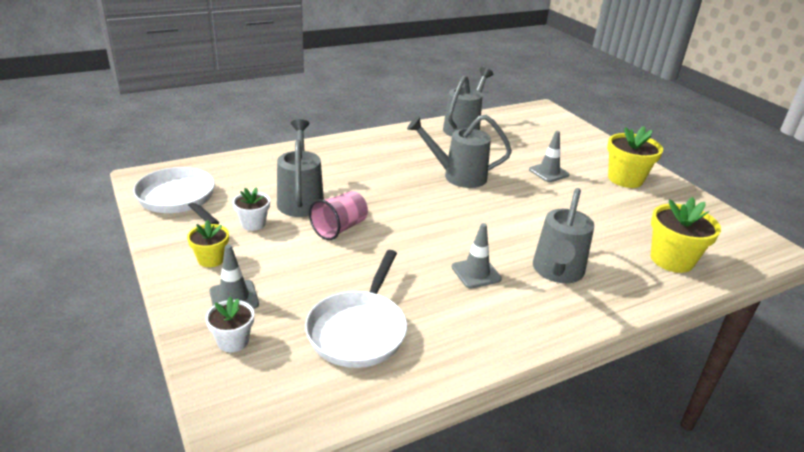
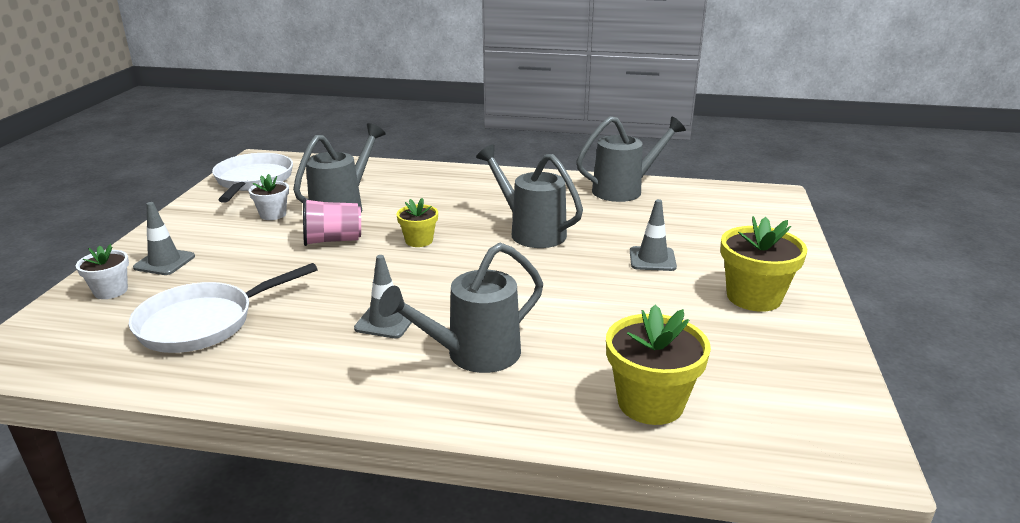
camera: 40 degrees right, 5 degrees down
(211, 259) = (199, 230): yellow flower pot -> yellow flower pot (419, 241)

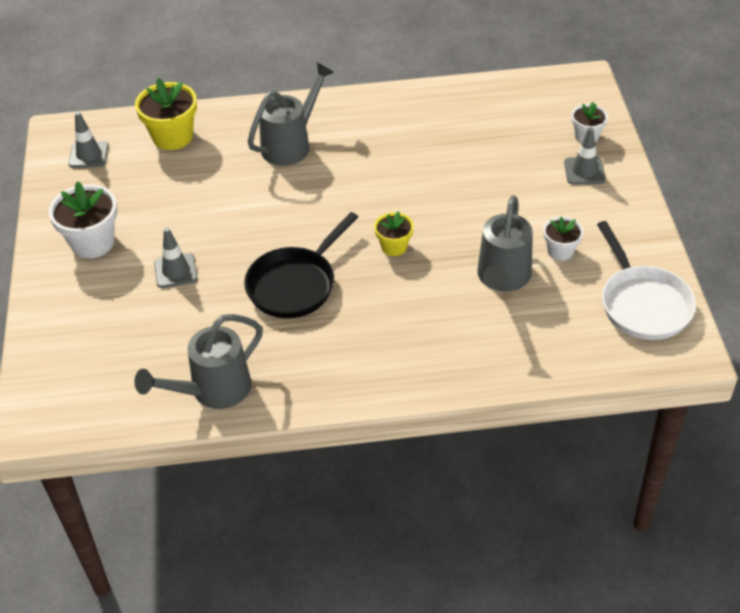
camera: 165 degrees right, 20 degrees up
(203, 323) = (488, 127): white pan -> none
(333, 240) = (471, 228): pink cup -> none
(386, 321) = (365, 156): grey traffic cone -> grey traffic cone (88, 155)
(531, 232) = (295, 284): grey watering can -> black pan
(753, 297) = (92, 242): yellow flower pot -> white flower pot

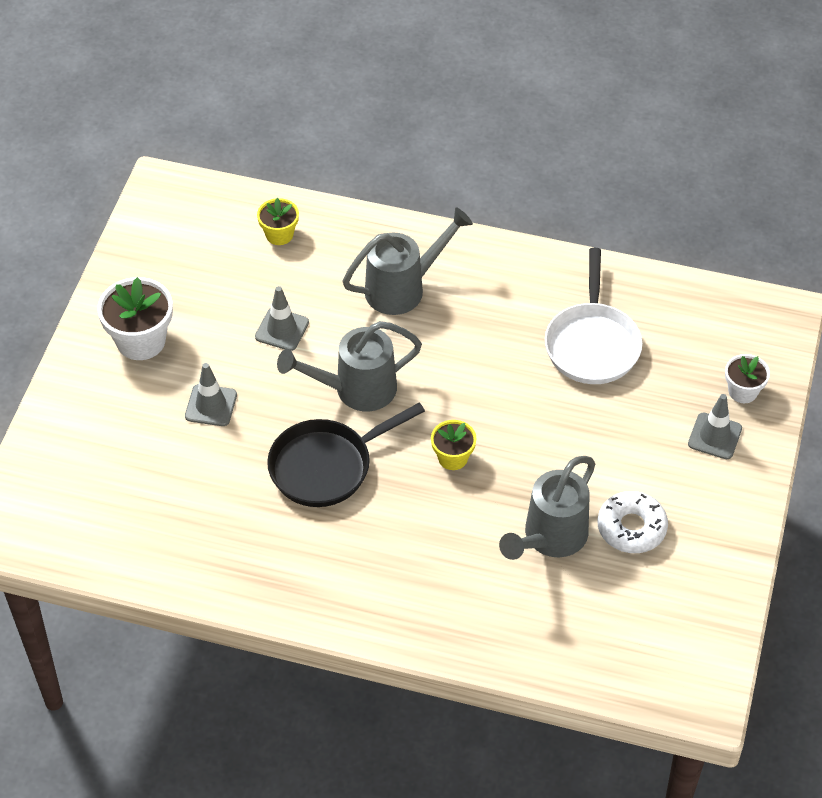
camera: 20 degrees right, 5 degrees up
(88, 155) = (181, 228): grey traffic cone -> grey traffic cone (282, 329)
(172, 137) = (279, 234): yellow flower pot -> yellow flower pot, size x0.59
(213, 390) = (189, 559): grey watering can -> grey watering can (356, 389)
(560, 251) = (631, 528): white flower pot -> white donut
(643, 304) = (687, 624): white pan -> white pan (592, 344)

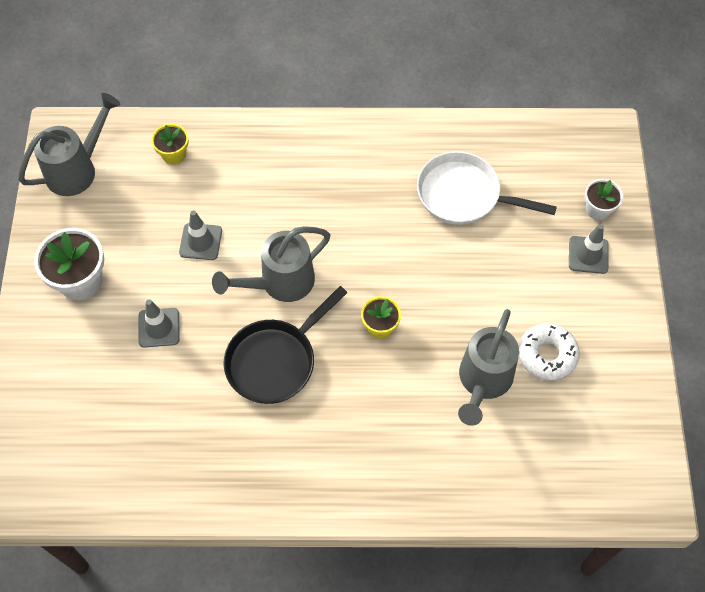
camera: 15 degrees left, 10 degrees up
(402, 288) = (292, 180): grey watering can -> grey watering can (77, 169)
(592, 344) = (464, 195): white pan -> white pan turned 120 degrees clockwise

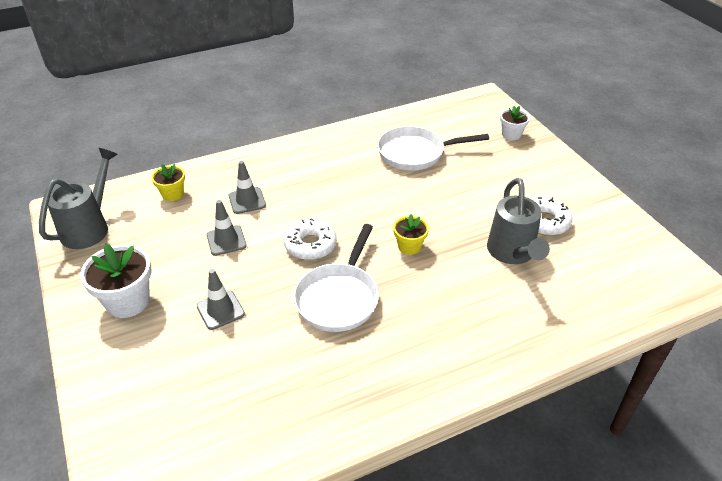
camera: 25 degrees left, 20 degrees down
(275, 361) = (339, 298): black pan -> white pan
(280, 283) = (310, 245): grey watering can -> white donut
(588, 255) = (525, 159): grey traffic cone -> grey traffic cone (247, 201)

